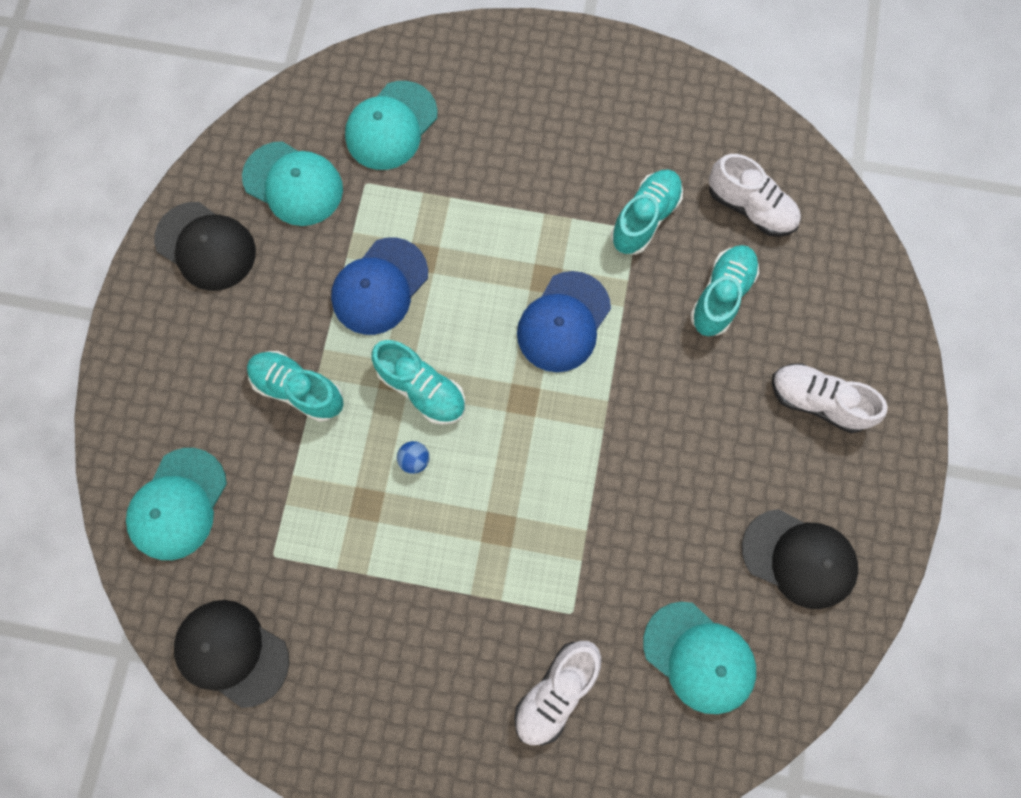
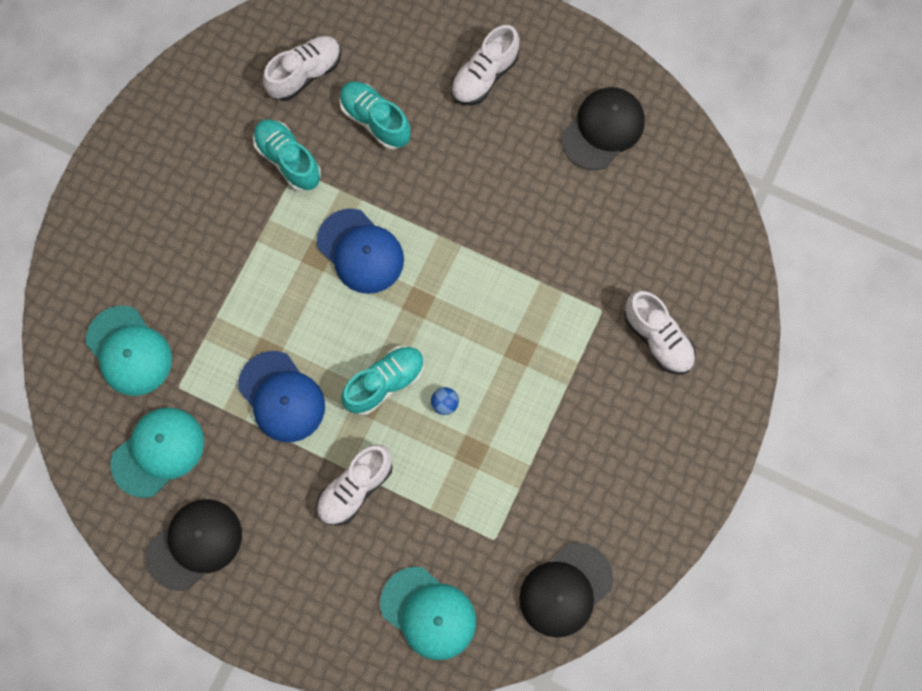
camera: 75 degrees left, 0 degrees up
(298, 389) = (355, 488): turquoise shoe -> white shoe
(699, 657) = (658, 225): turquoise cap -> none

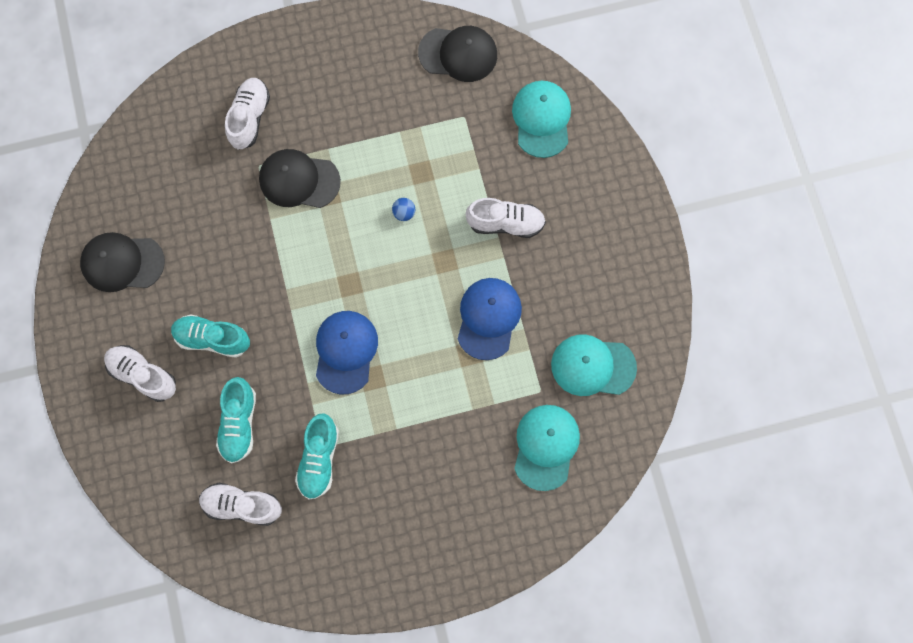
camera: 130 degrees left, 0 degrees up
(195, 544) = (627, 291): black cap -> black cap (299, 180)
(385, 382) = (422, 261): turquoise shoe -> turquoise shoe (212, 339)
(484, 76) = (143, 375): white shoe -> white shoe turned 150 degrees counterclockwise

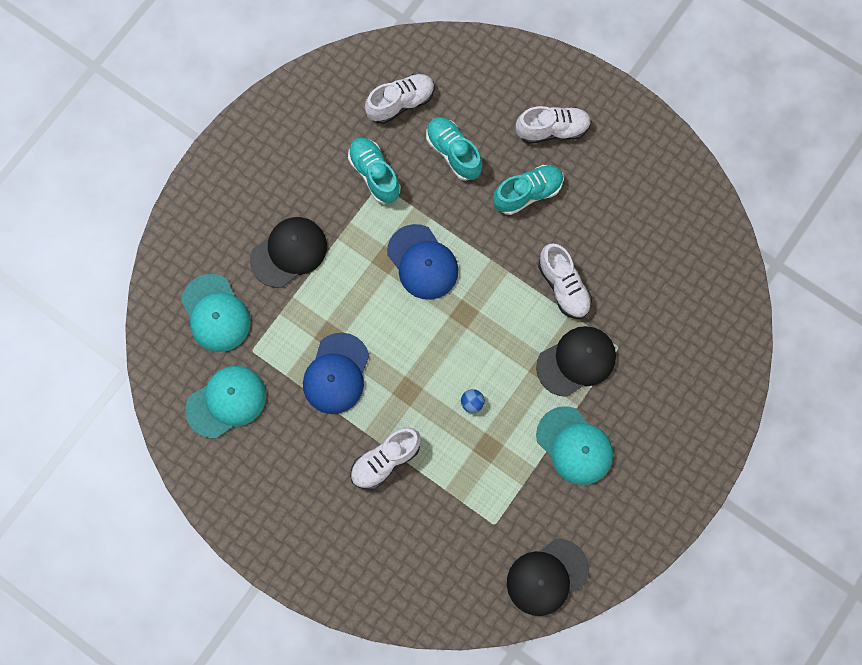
camera: 140 degrees right, 0 degrees up
(122, 263) = (646, 192): black cap -> black cap (289, 252)
(250, 118) = (661, 379): white shoe -> white shoe (563, 287)
(488, 318) = (336, 374): blue cap -> blue cap turned 45 degrees clockwise
(541, 119) = (429, 576): turquoise cap -> turquoise cap (574, 446)

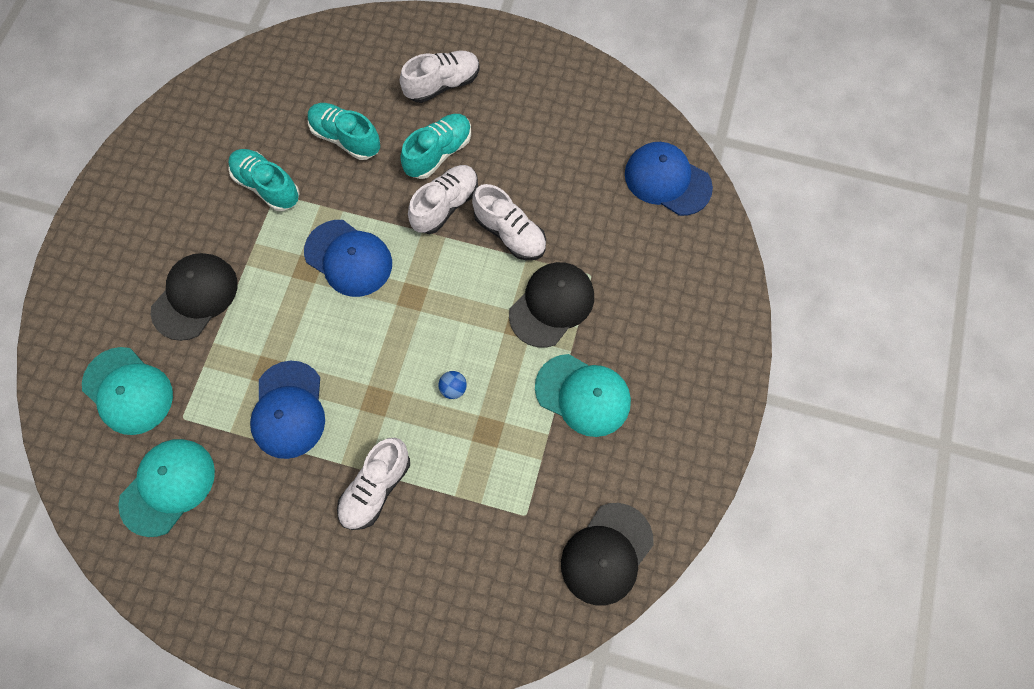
camera: 20 degrees left, 5 degrees down
(401, 103) = (273, 107): white shoe -> white shoe (445, 205)
(715, 286) = (667, 180): none -> blue cap

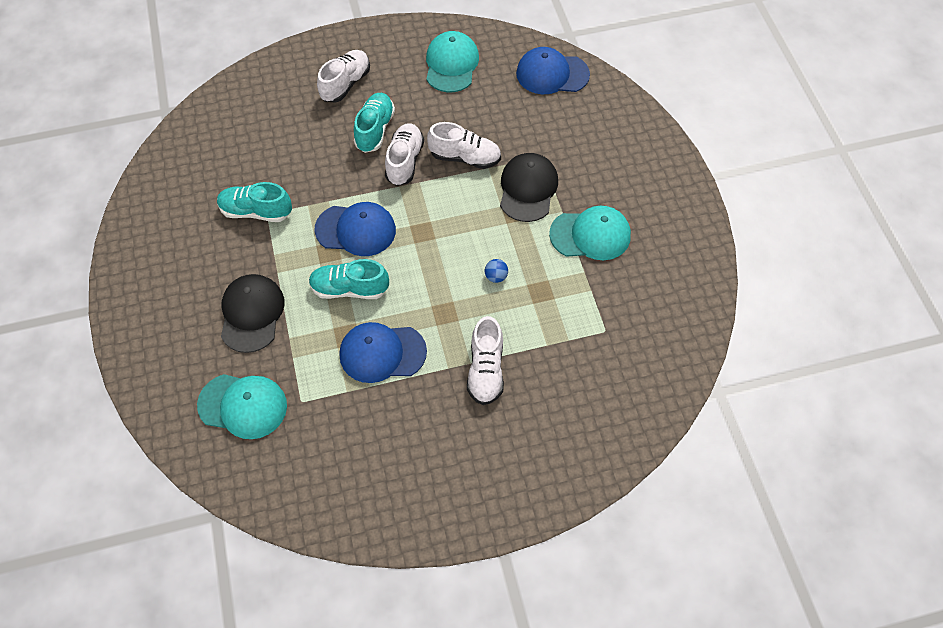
camera: 30 degrees left, 10 degrees down
(168, 487) = (324, 454): turquoise cap -> turquoise cap (451, 64)
(289, 410) = (382, 353): blue cap -> blue cap turned 120 degrees clockwise
(346, 138) = (296, 151): turquoise shoe -> turquoise shoe (349, 289)
(606, 554) = (677, 325): black cap -> none

